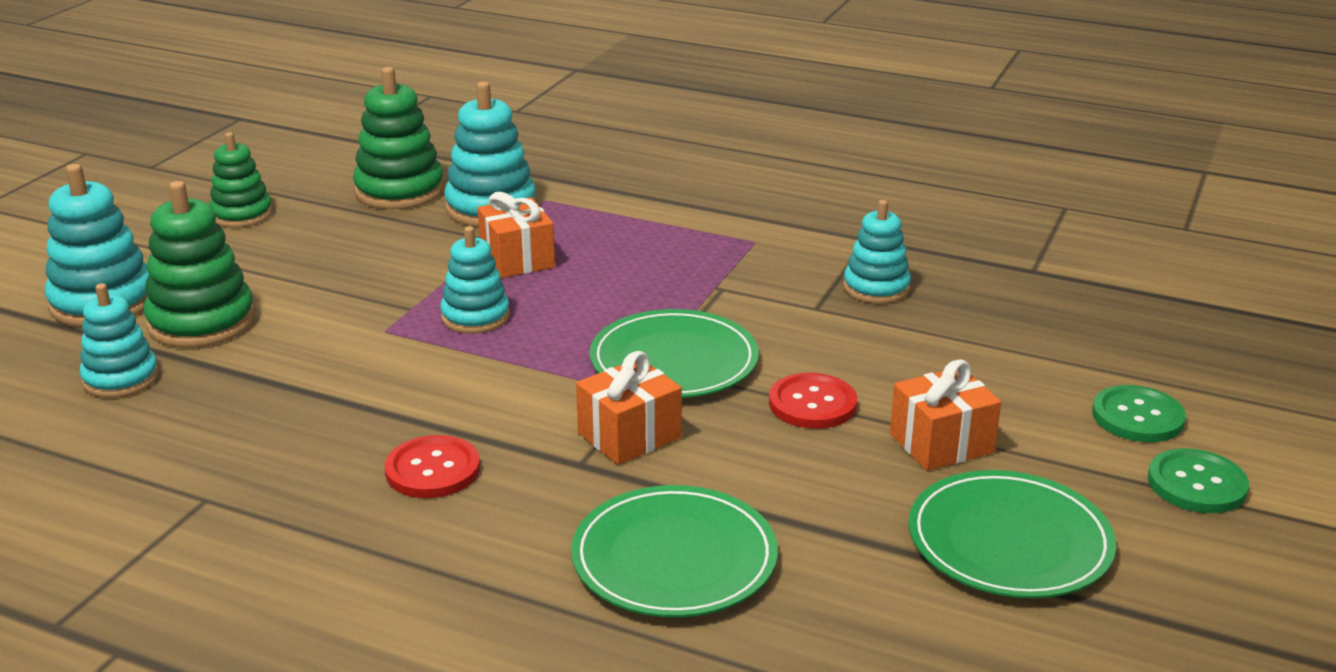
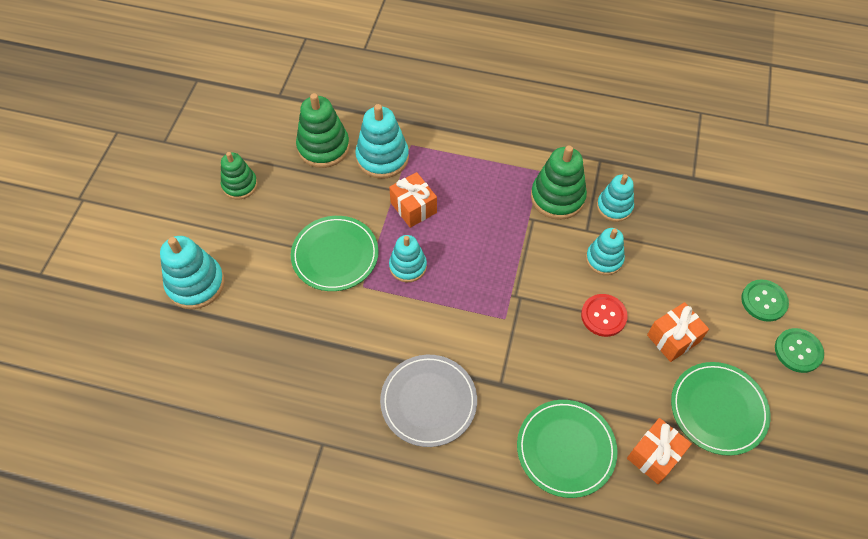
camera: 10 degrees left, 30 degrees up
(121, 379) = (236, 352): turquoise stacking toy -> turquoise stacking toy (604, 259)
(202, 322) = (259, 294): green stacking toy -> green stacking toy (557, 197)
(433, 470) = (428, 401): red button -> grey plate
(629, 435) = (518, 357): orange gift -> orange gift (654, 456)
(674, 361) = (524, 290): green plate -> green plate (335, 255)

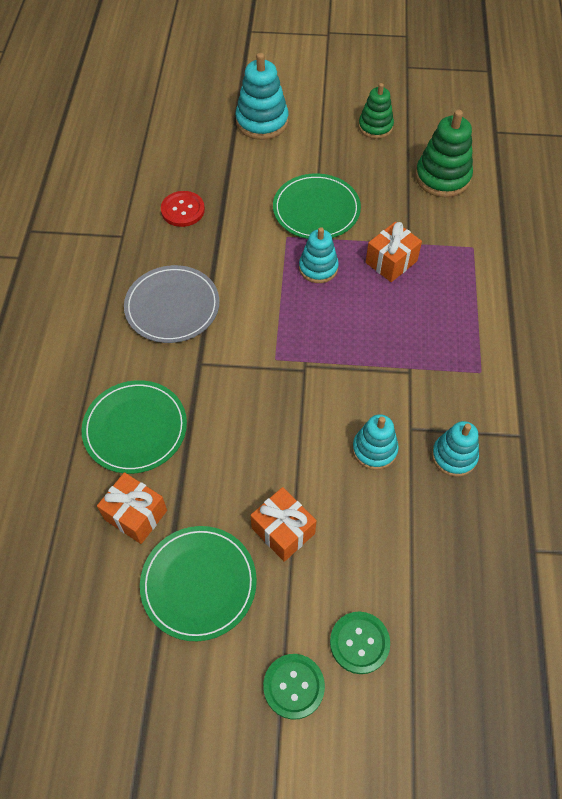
camera: 80 degrees right, 0 degrees up
(382, 157) = (446, 226): turquoise stacking toy -> none
(557, 197) = (448, 394): green stacking toy -> none
(603, 316) = (298, 454): red button -> red button (183, 210)

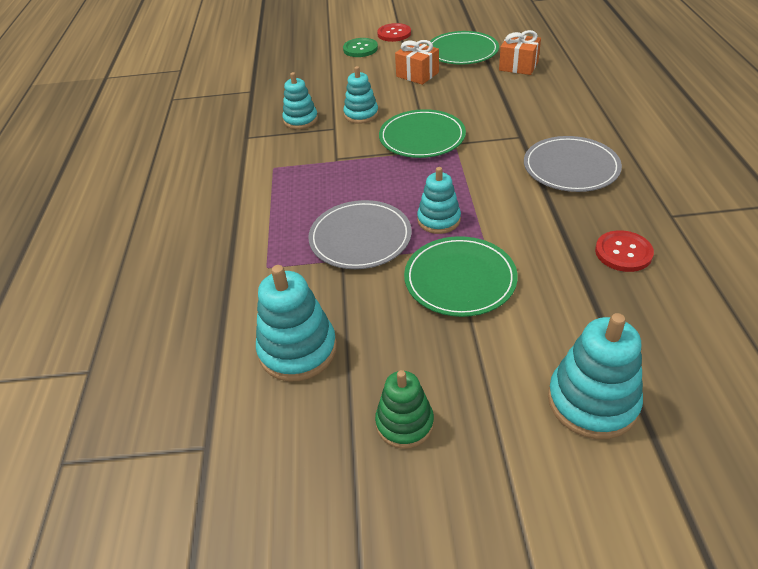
camera: 175 degrees right, 15 degrees down
(135, 428) = (547, 97): green plate -> green plate (422, 137)
(293, 686) = (394, 34): green button -> red button
(391, 262) = (360, 238): orange gift -> grey plate
(442, 177) = (298, 350): green stacking toy -> turquoise stacking toy

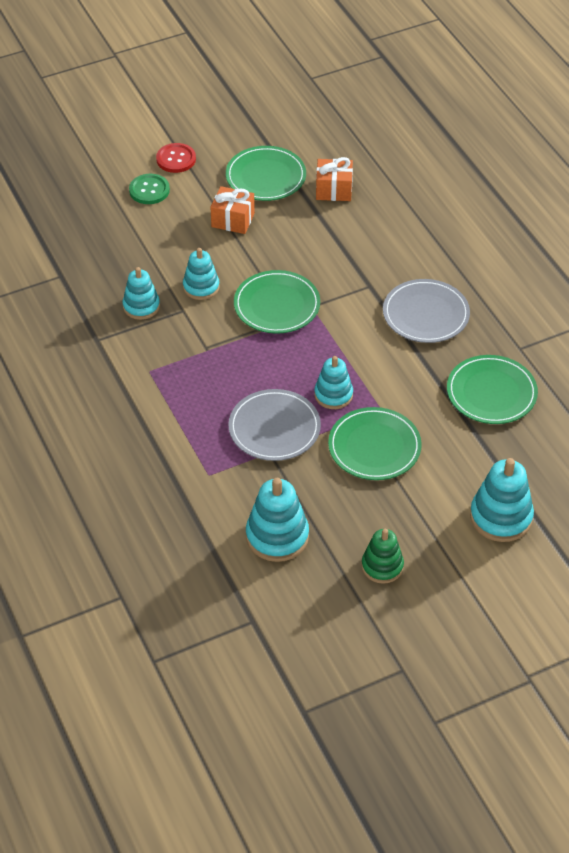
camera: 25 degrees left, 5 degrees up
(623, 252) = (491, 392): red button -> green plate

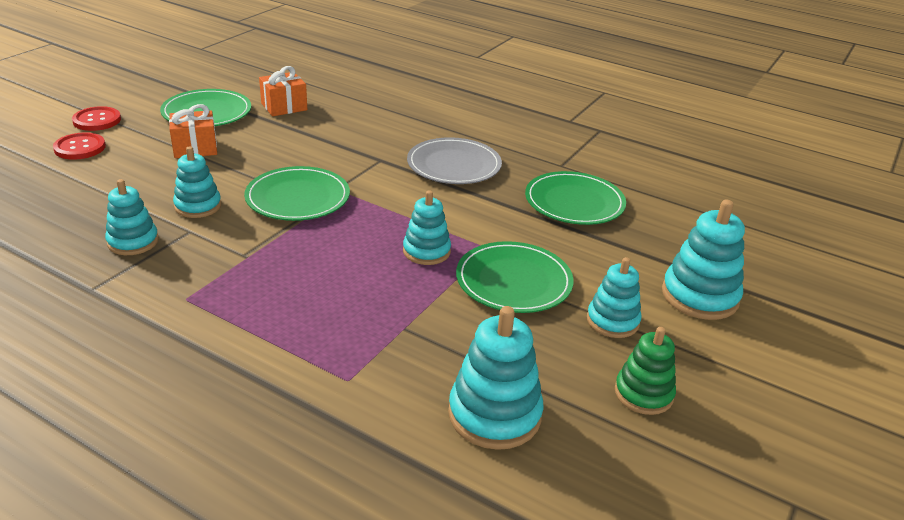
camera: 35 degrees left, 15 degrees down
(149, 190) = (80, 148): green button -> red button
(274, 428) = (388, 302): grey plate -> none
(414, 508) = (612, 321): none -> turquoise stacking toy

